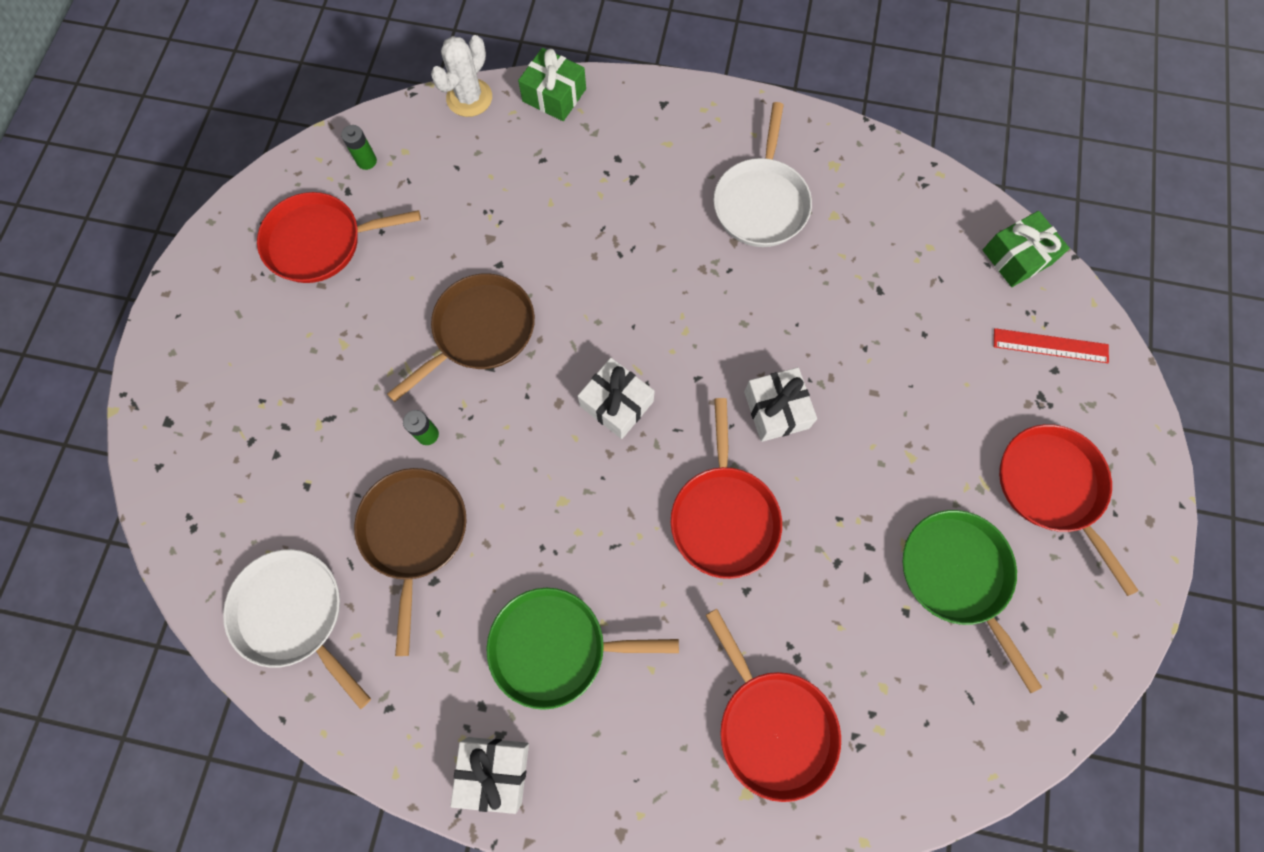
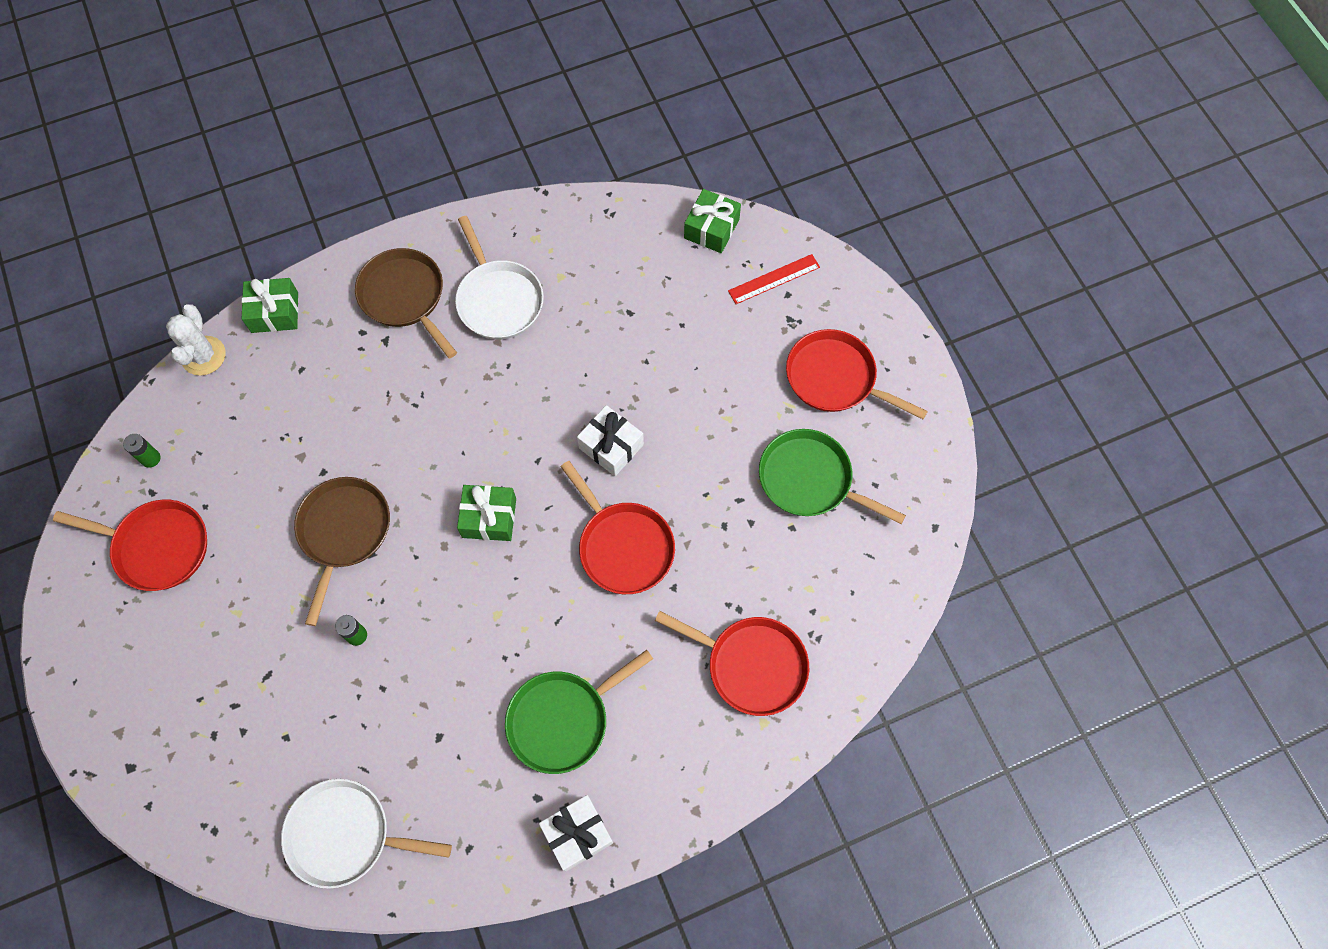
camera: 35 degrees left, 5 degrees down
(320, 242) = (158, 547): red pan -> red pan turned 120 degrees counterclockwise
(414, 532) = (398, 713): brown pan -> brown pan (404, 297)
(616, 403) = (489, 518): white gift -> green gift

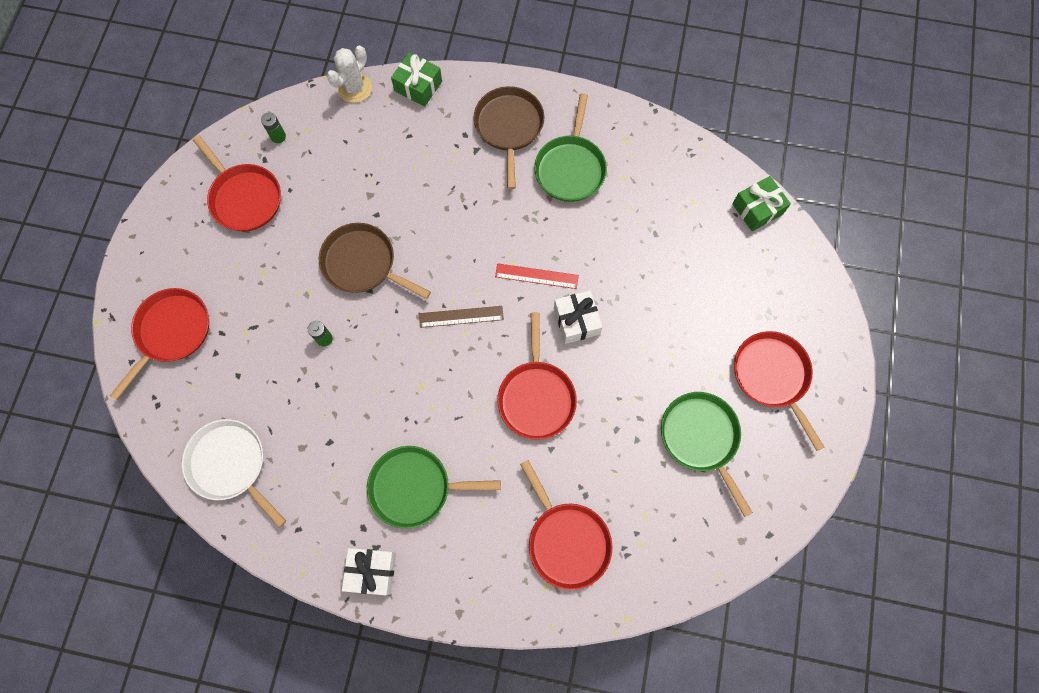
camera: 35 degrees right, 5 degrees up
(174, 742) = (171, 332): none -> red pan
(344, 532) = (362, 263): brown pan -> brown pan turned 105 degrees counterclockwise
(489, 518) = (461, 316): green gift -> brown ruler
(499, 300) = (570, 168): white pan -> green pan
(774, 279) = (777, 274): red ruler -> red ruler (536, 276)

